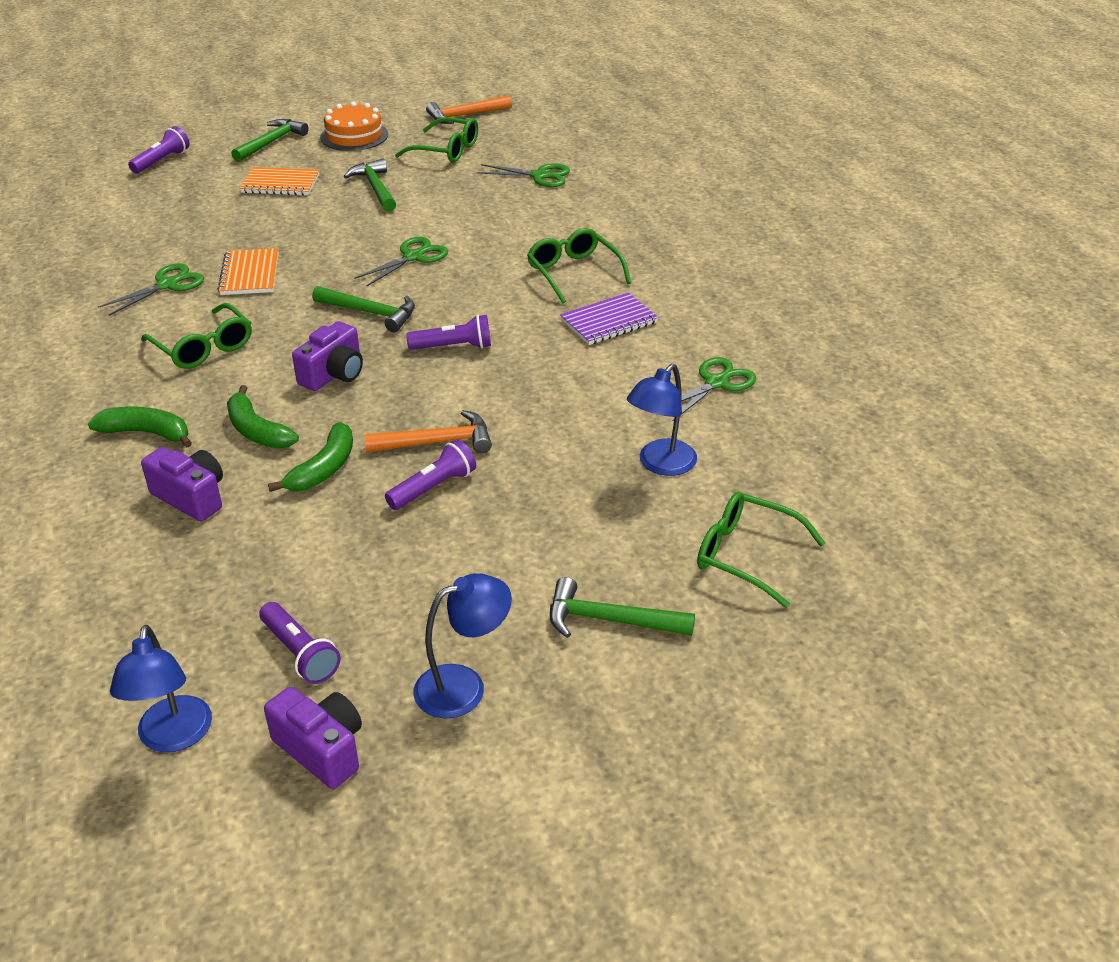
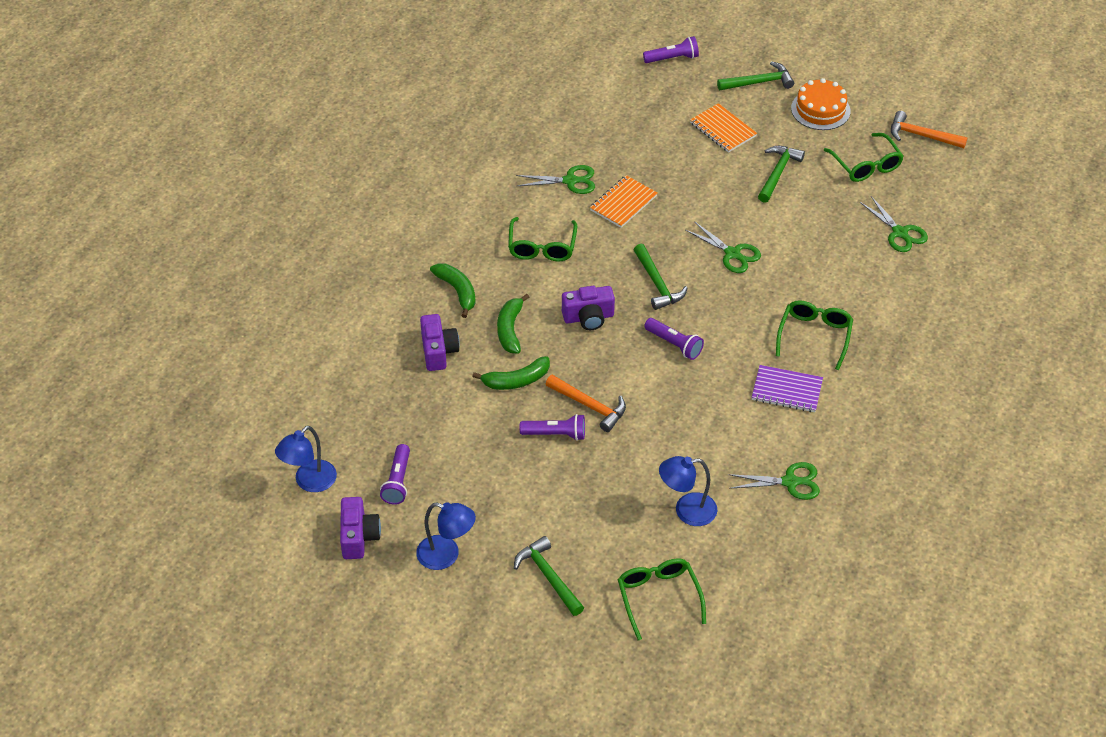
camera: 45 degrees right, 10 degrees up
(413, 257) = (732, 254): green scissors -> green scissors turned 45 degrees clockwise

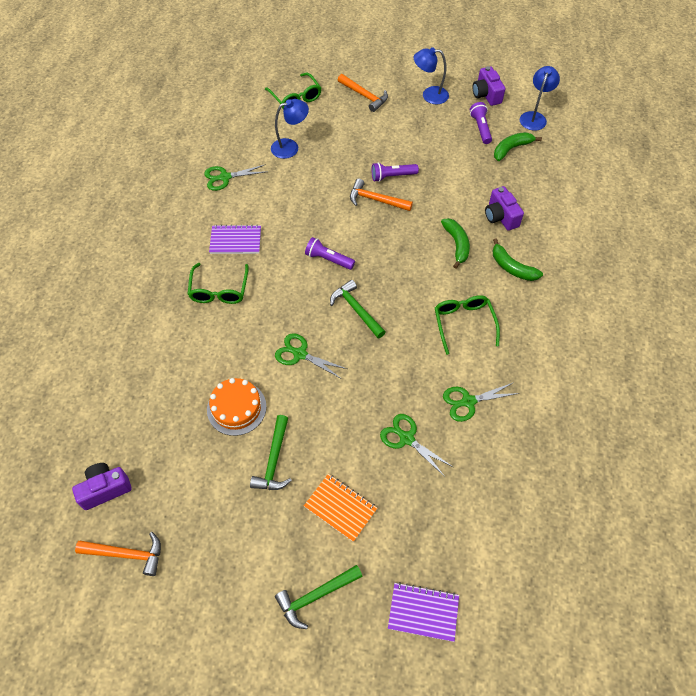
camera: 165 degrees right, 10 degrees up
(516, 380) = (435, 207): green banana -> green banana (511, 149)
(548, 576) = (364, 96): green hammer -> orange hammer
(588, 317) = (401, 267): purple camera -> purple camera (105, 489)
(623, 203) = (411, 387): orange notebook -> none
(672, 58) = (423, 612): purple flashlight -> purple notebook
(820, 110) = (240, 567): orange cake -> orange cake (236, 408)
(866, 165) = (185, 494): green glasses -> none
(900, 233) = (150, 413): green scissors -> green scissors (406, 438)

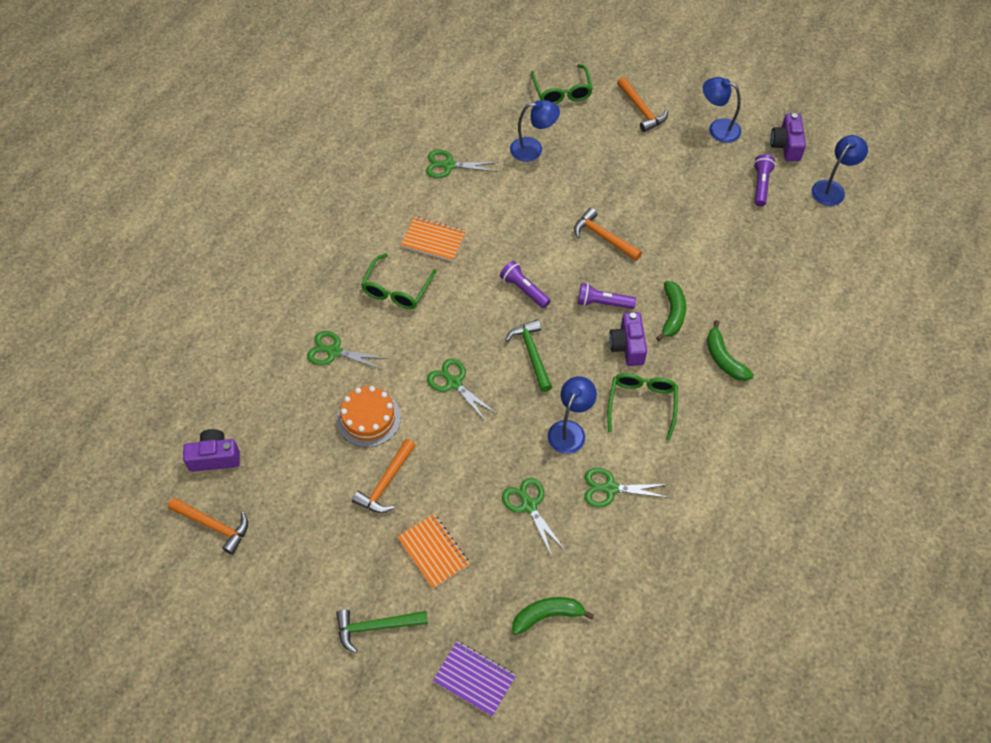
camera: 20 degrees right, 0 degrees up
(183, 359) = (334, 351): none -> green scissors
(235, 241) = (433, 240): purple notebook -> orange notebook
(274, 460) = (386, 483): green hammer -> orange hammer
(392, 176) = (633, 215): purple flashlight -> purple flashlight (603, 303)
(414, 363) = (570, 430): none -> blue lamp
(500, 217) = (737, 297): purple camera -> purple camera (628, 346)
(511, 149) = (786, 220): green banana -> green banana (547, 615)

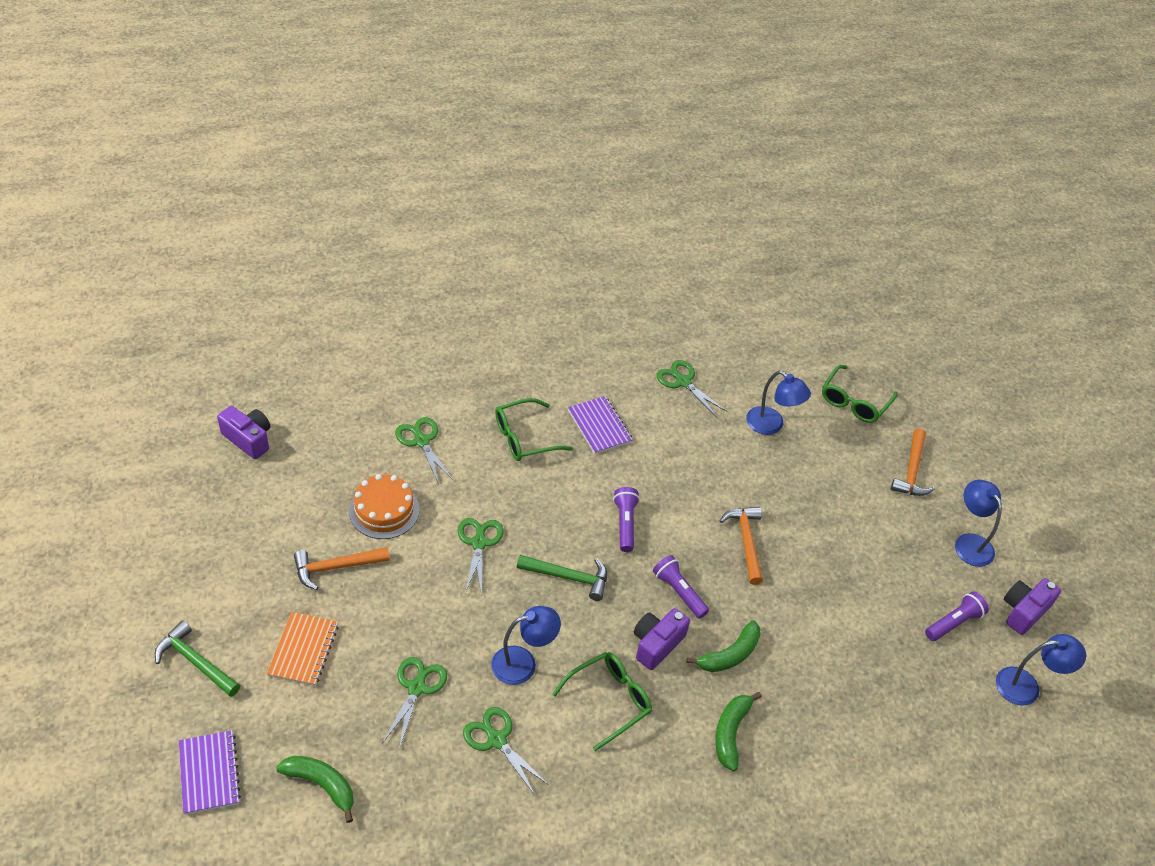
camera: 40 degrees right, 10 degrees down
(213, 526) = (188, 484): orange hammer -> none
(433, 240) = (599, 426): orange notebook -> purple notebook
(532, 354) = (568, 577): green hammer -> green hammer turned 75 degrees clockwise

